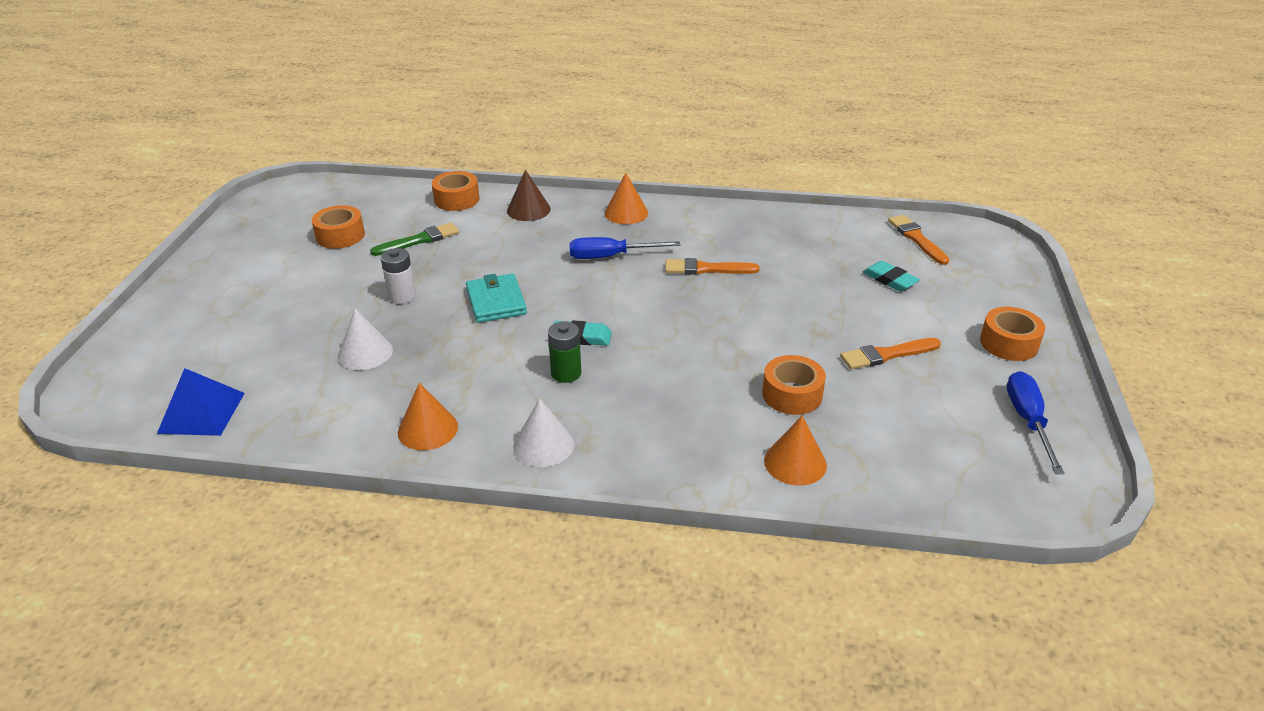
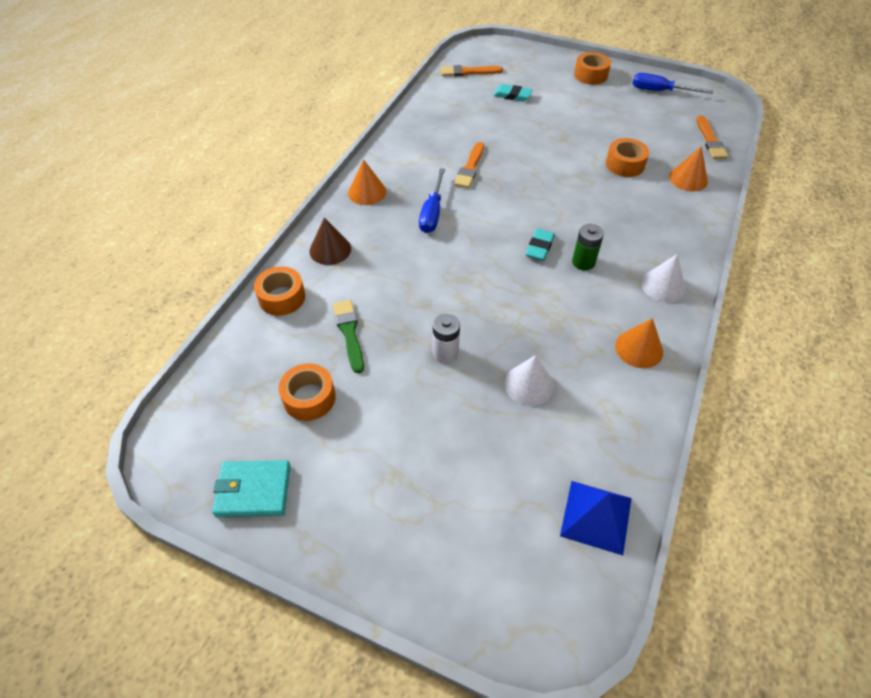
camera: 75 degrees left, 15 degrees up
(496, 302) = (476, 289): turquoise wallet -> turquoise wallet (253, 490)
(887, 355) = (592, 119): orange brush -> orange brush (710, 140)
(890, 280) = (512, 95): turquoise eraser -> turquoise eraser turned 45 degrees clockwise

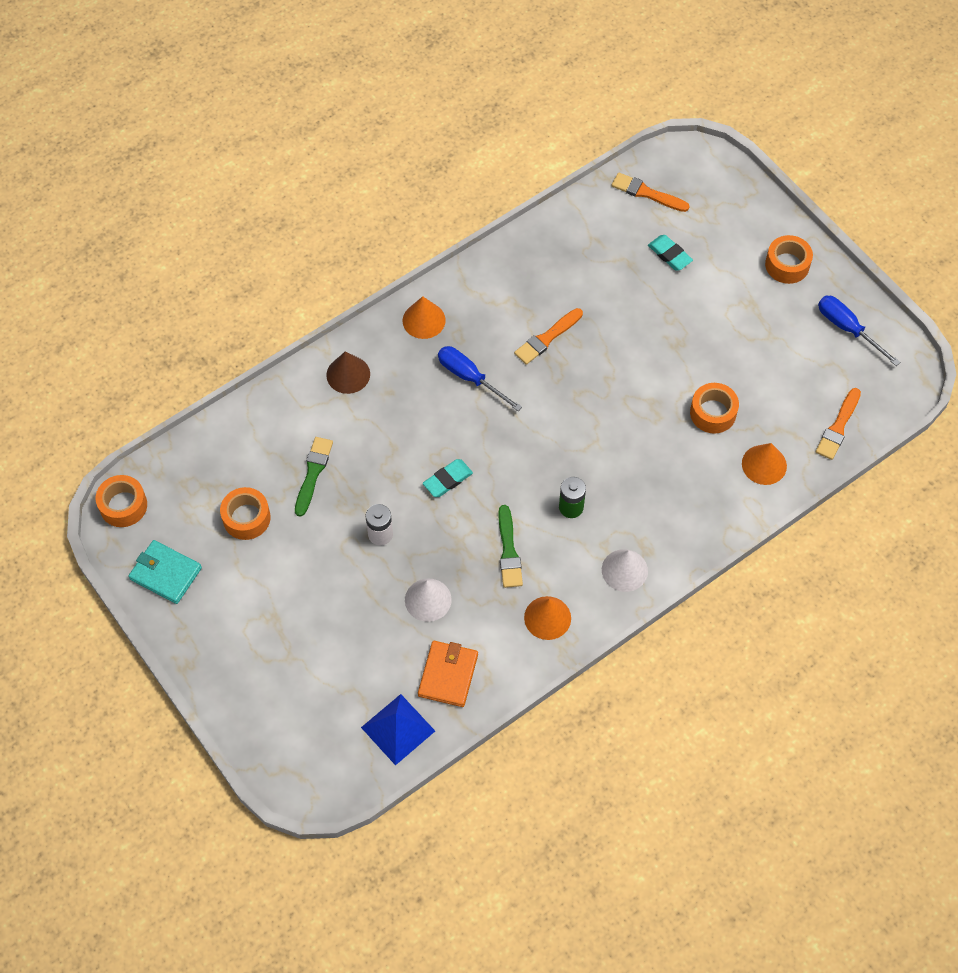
camera: 30 degrees right, 10 degrees up
(282, 297) = (277, 407): orange tape -> orange tape (123, 505)
(432, 213) = (470, 377): blue screwdriver -> blue screwdriver turned 90 degrees clockwise
(539, 247) = (543, 469): turquoise eraser -> turquoise eraser (447, 480)
(563, 314) = (508, 551): none -> green brush
(599, 439) = (448, 675): none -> orange wallet

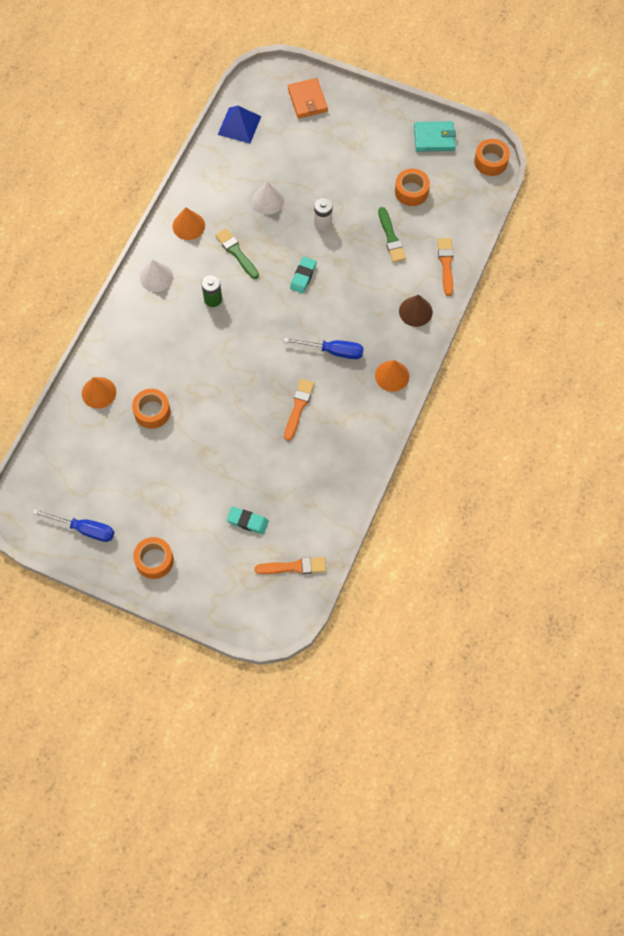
camera: 150 degrees right, 5 degrees up
(448, 675) = (229, 166): orange wallet -> orange wallet (307, 100)
(838, 427) = (59, 446): orange brush -> orange brush (446, 264)

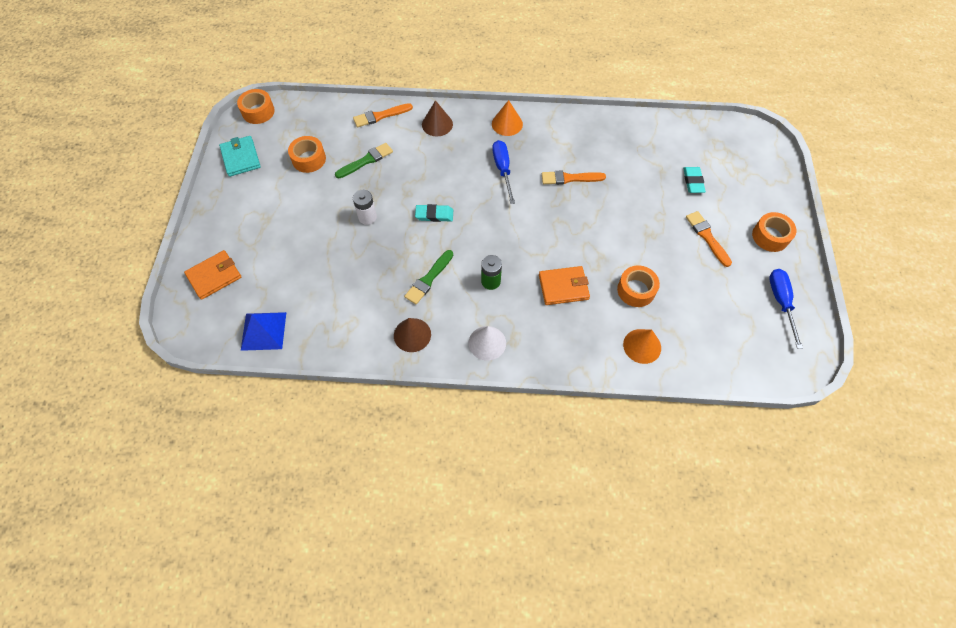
camera: 110 degrees left, 5 degrees down
(182, 354) = (563, 287): none -> orange wallet
(188, 226) = (412, 335): orange cone -> brown cone
(268, 200) = (355, 271): white cone -> none
(294, 567) = (710, 139): orange brush -> orange brush (707, 237)

